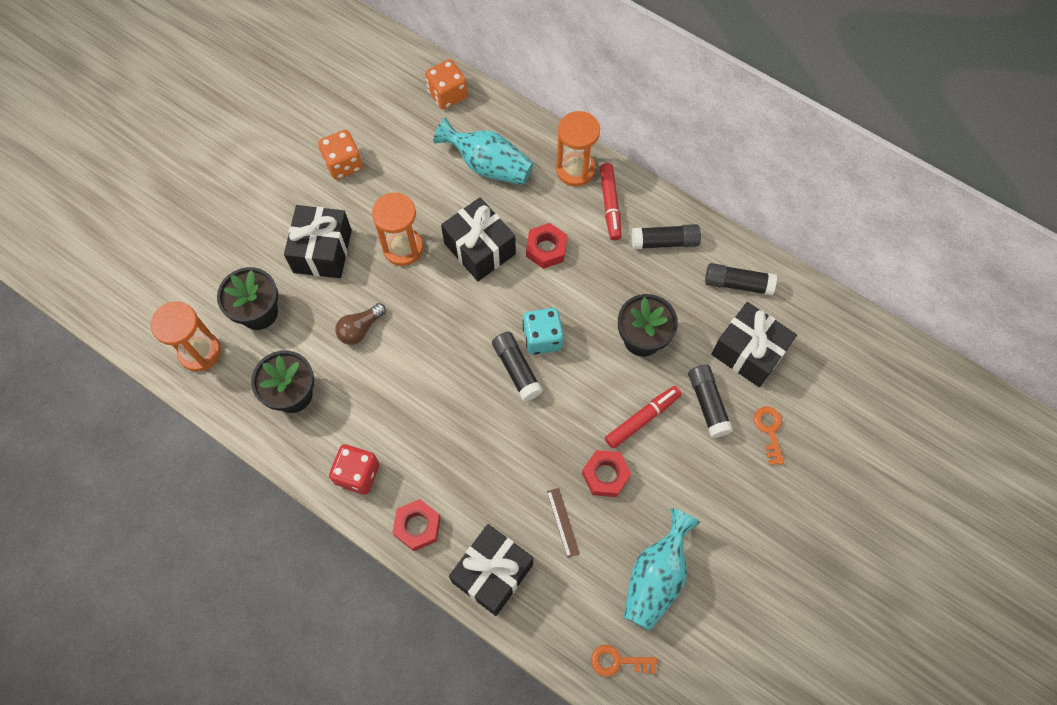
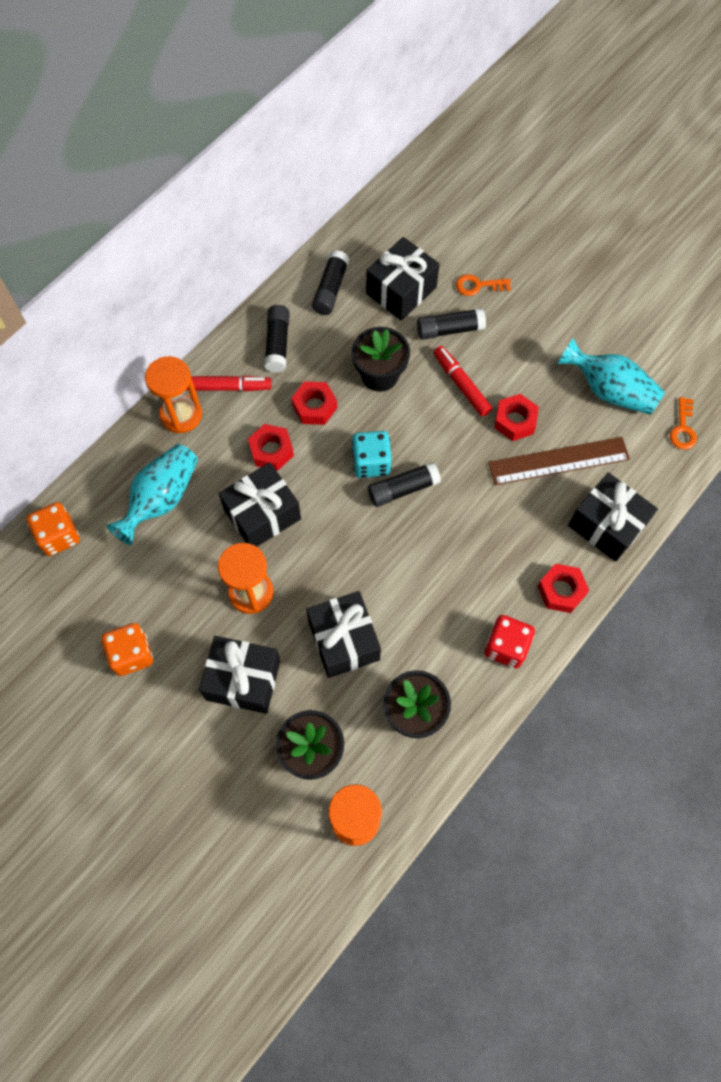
camera: 85 degrees left, 0 degrees up
(360, 329) = (344, 640): brown light bulb -> black gift
(563, 522) = (559, 461): brown ruler -> brown ruler, size x2.13
(598, 282) = (314, 407): none -> red nut

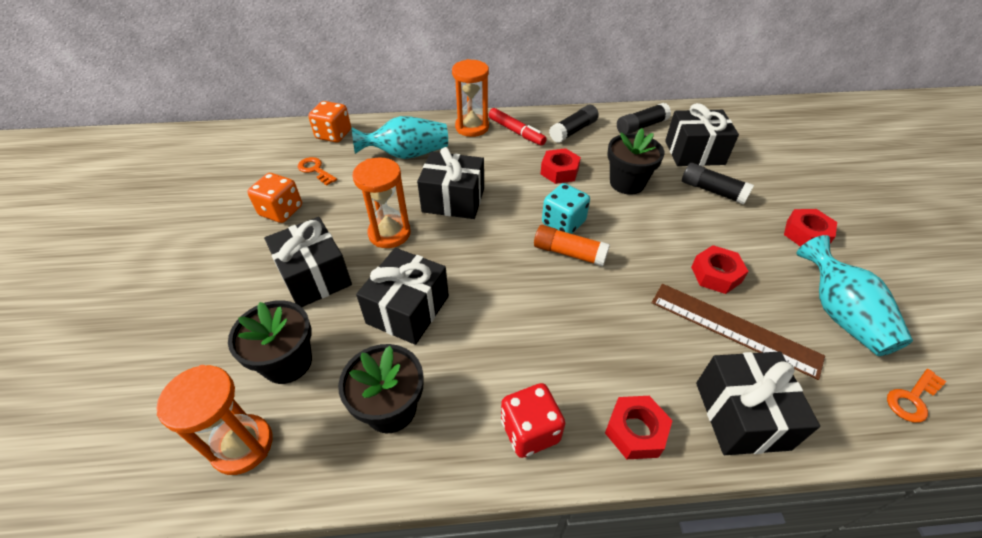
camera: 45 degrees right, 20 degrees down
(271, 451) = (502, 174): red nut -> red nut (806, 234)
(403, 489) = (569, 253): black glue stick -> orange glue stick
(461, 385) = (689, 225): red marker -> none
(478, 285) = (763, 181): orange key -> orange key (315, 170)

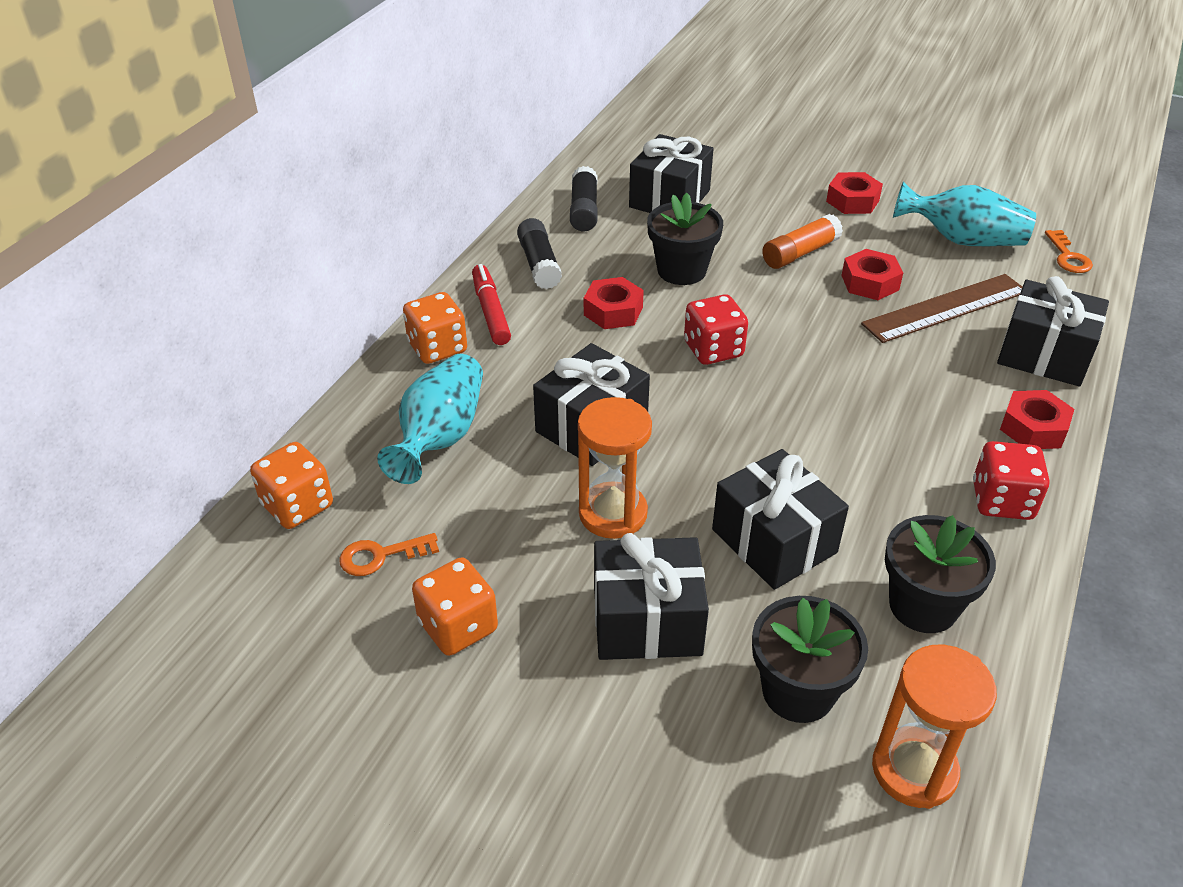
camera: 60 degrees left, 5 degrees down
(472, 127) = (437, 348): orange hourglass -> orange dice
(516, 132) = (491, 312): red marker -> red marker turned 90 degrees counterclockwise
(563, 223) = (713, 350): turquoise dice -> red dice
(569, 253) = (768, 367): orange glue stick -> orange glue stick (800, 253)
(712, 191) = (745, 220): black glue stick -> none

